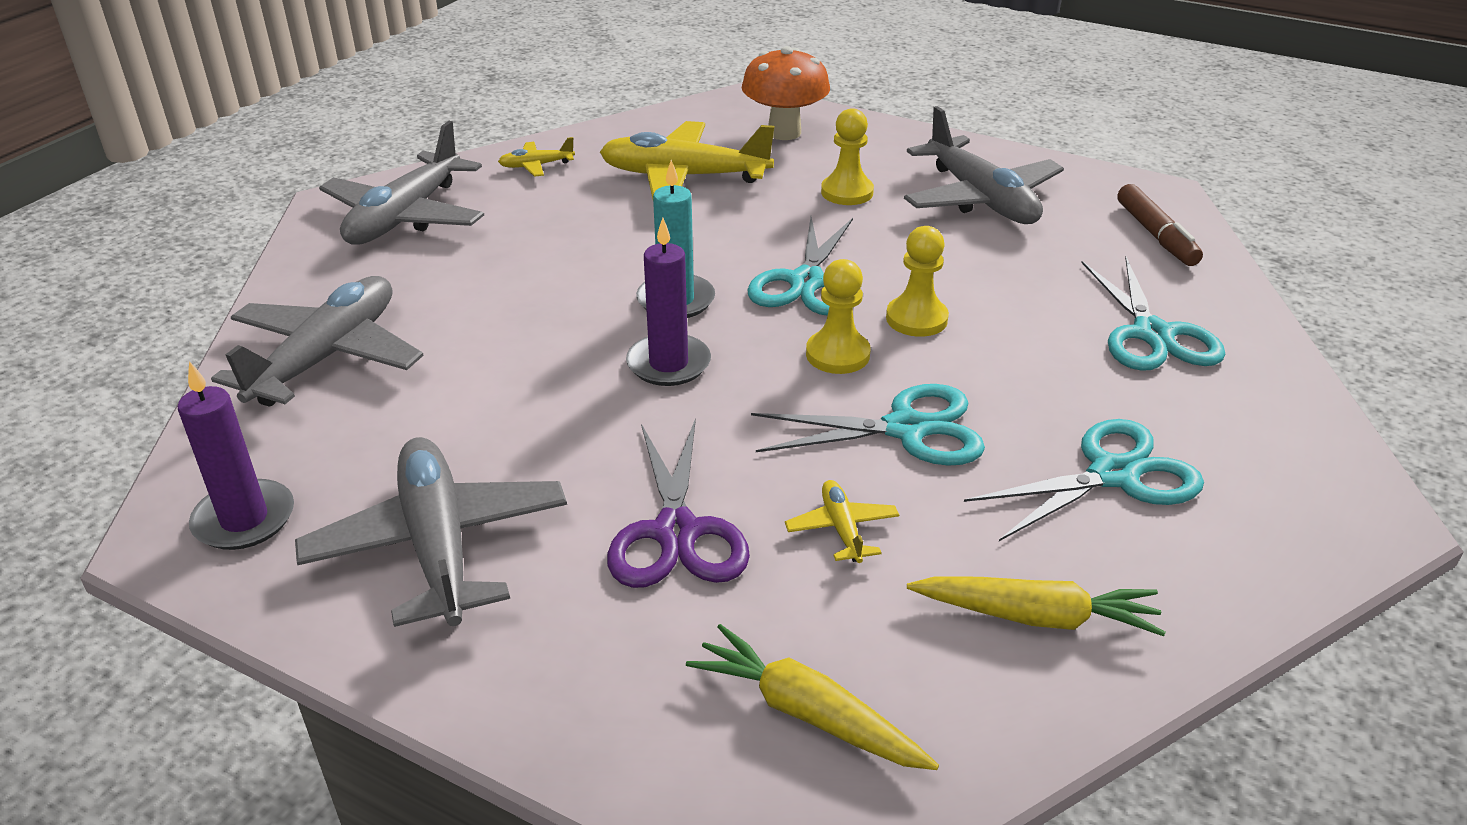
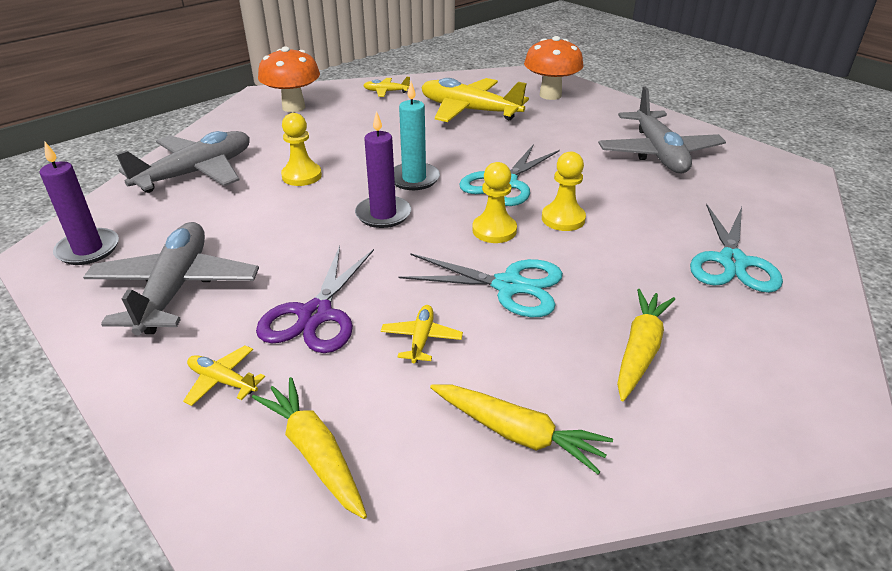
camera: 20 degrees right, 0 degrees up
(405, 217) = (293, 107): grey plane -> orange mushroom
(613, 657) = (222, 381): none -> yellow plane
(847, 192) = (567, 135): yellow pawn -> yellow pawn (302, 176)
(1113, 475) = (640, 350): turquoise scissors -> yellow carrot
(1155, 235) = (776, 197): brown marker -> none

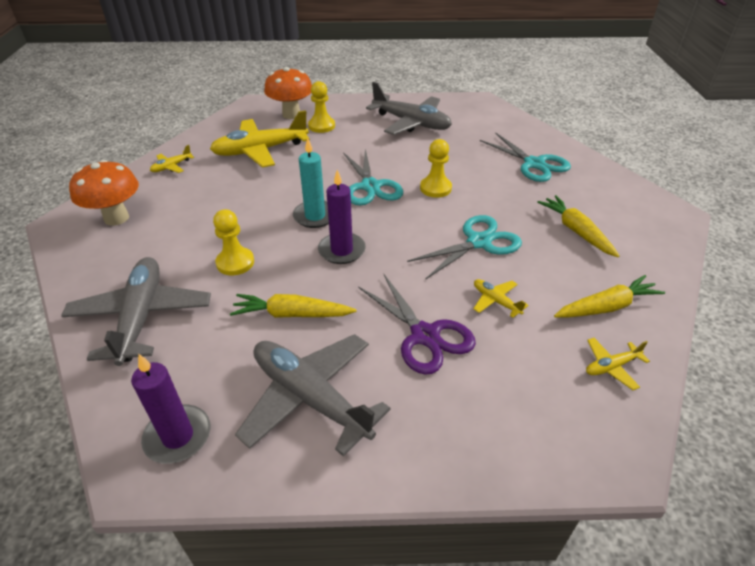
camera: 50 degrees left, 5 degrees up
(222, 381) = (454, 414): yellow plane -> yellow plane (611, 367)
(315, 453) = (563, 397): yellow carrot -> yellow carrot (292, 314)
(494, 230) = (417, 217): yellow pawn -> yellow pawn (321, 126)

